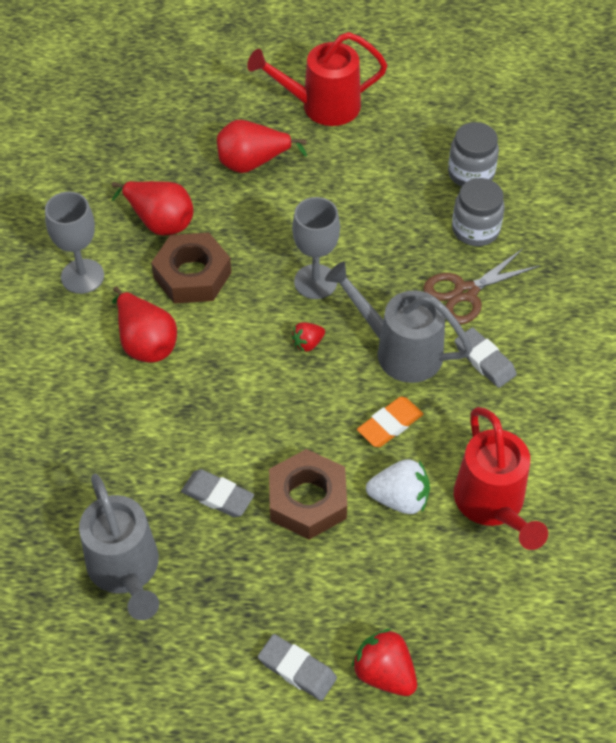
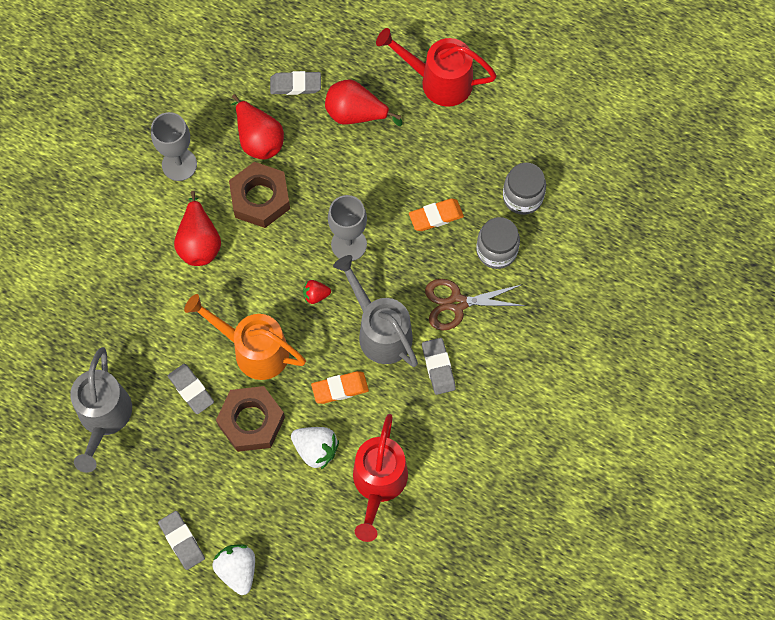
camera: 25 degrees right, 15 degrees up
(173, 160) = (295, 85): none -> grey eraser
(268, 425) = (253, 349): none -> orange watering can
(384, 673) = (237, 570): red strawberry -> white strawberry
(393, 222) = (436, 216): none -> orange eraser

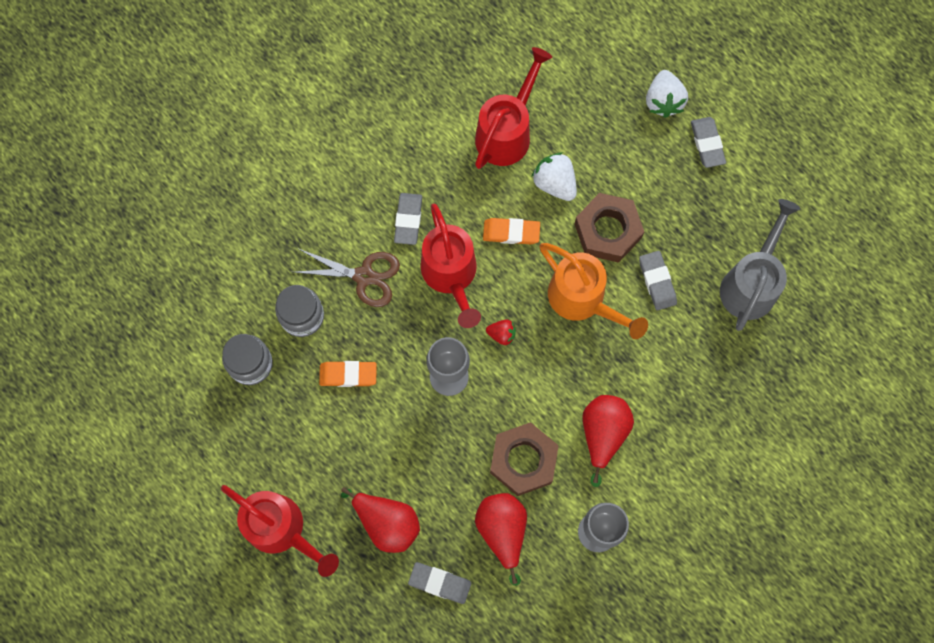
camera: 160 degrees left, 5 degrees up
(380, 330) = (451, 276): grey watering can -> red watering can

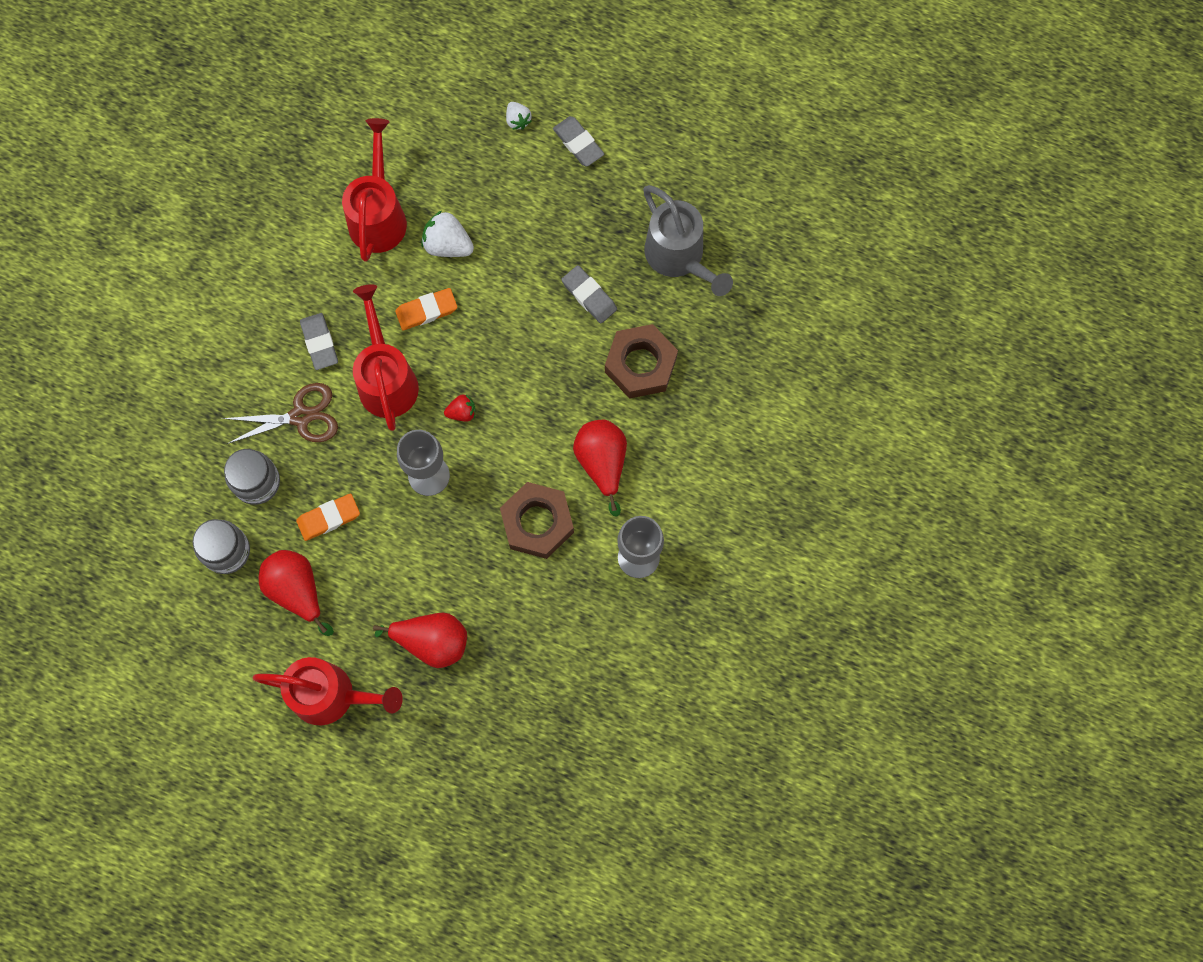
camera: 25 degrees left, 0 degrees up
(439, 583) = (509, 675): grey eraser -> none
(451, 276) = (386, 378): red watering can -> red watering can turned 150 degrees counterclockwise
(502, 531) = (547, 598): red pear -> red pear (297, 590)
(583, 300) = (526, 345): orange watering can -> none
(608, 231) = (520, 268): brown nut -> brown nut (640, 364)
(663, 101) = (518, 120): white strawberry -> white strawberry, size x0.59
(751, 283) = (679, 258): grey watering can -> grey watering can turned 150 degrees clockwise

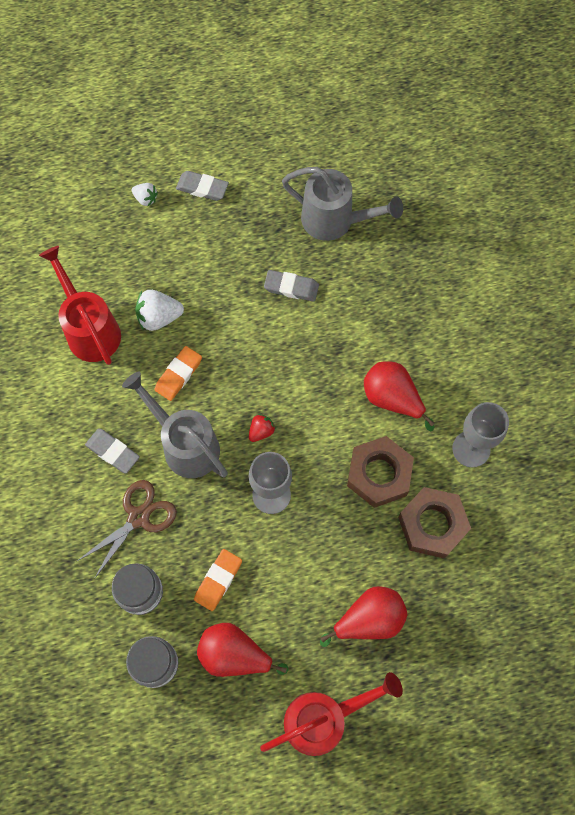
camera: 35 degrees left, 5 degrees down
(386, 378) = (185, 444): red watering can -> grey watering can
(640, 364) = (365, 311): brown nut -> brown nut (432, 525)

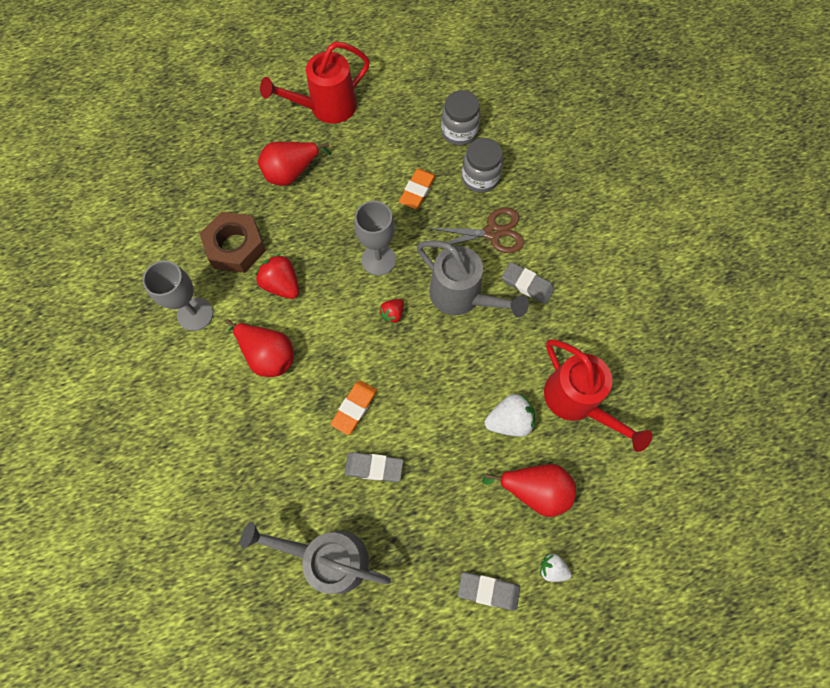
camera: 175 degrees right, 0 degrees up
(138, 517) = (492, 232): brown scissors -> brown scissors turned 135 degrees counterclockwise
(178, 375) = (479, 362): orange eraser -> orange eraser (354, 408)
(235, 655) = (398, 141): red pear -> red pear (534, 490)
(379, 474) = (282, 284): brown nut -> red strawberry

